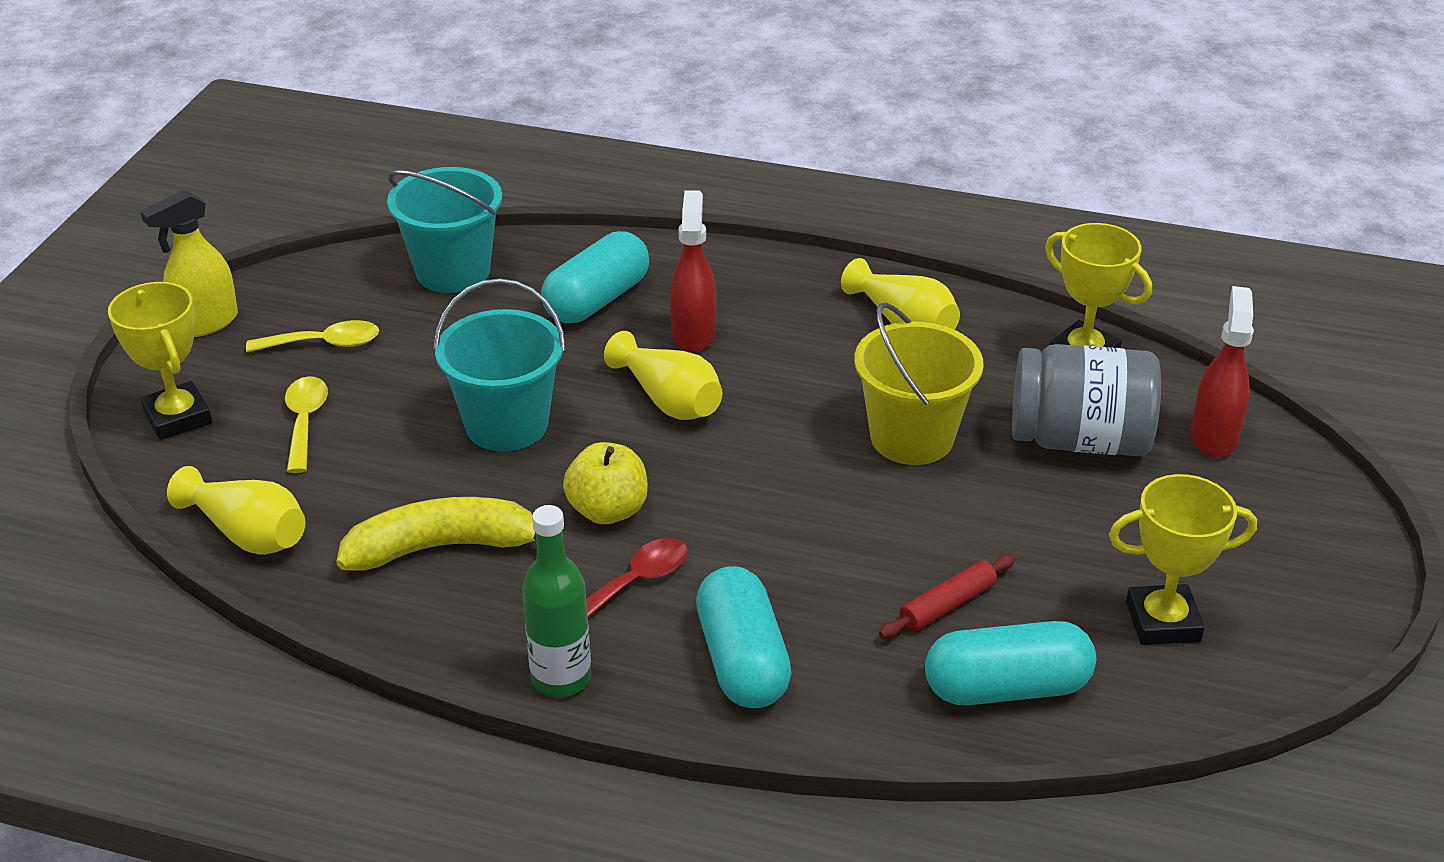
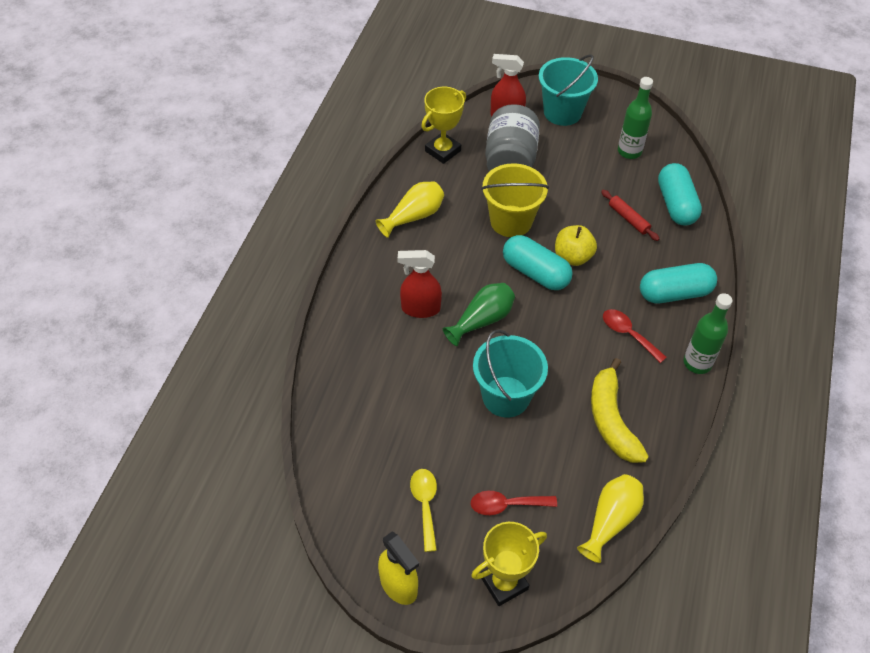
camera: 90 degrees left, 15 degrees up
(305, 422) = (506, 505): yellow spoon -> red spoon
(453, 271) = (346, 436): turquoise bucket -> turquoise bucket (562, 112)
(597, 300) = (384, 356): turquoise capsule -> turquoise capsule (535, 273)
(608, 510) = (575, 347): yellow apple -> yellow apple (572, 257)
(669, 400) = (482, 320): yellow vase -> green vase
(1163, 622) = (629, 151): yellow trophy -> green bottle

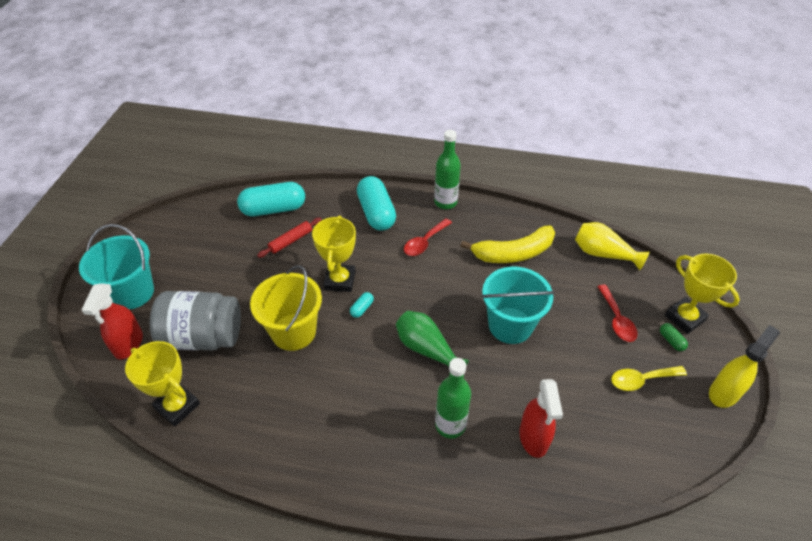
camera: 95 degrees left, 5 degrees down
(413, 216) = (286, 427): yellow vase -> none
(420, 309) = (420, 406): red spray bottle -> red spray bottle (533, 438)
(472, 554) = (671, 341): none -> green capsule
(535, 273) = (362, 308): turquoise capsule -> turquoise capsule, size x0.41
(572, 257) = (340, 280): yellow apple -> yellow trophy
(629, 151) = (201, 239): green bottle -> green bottle (450, 425)

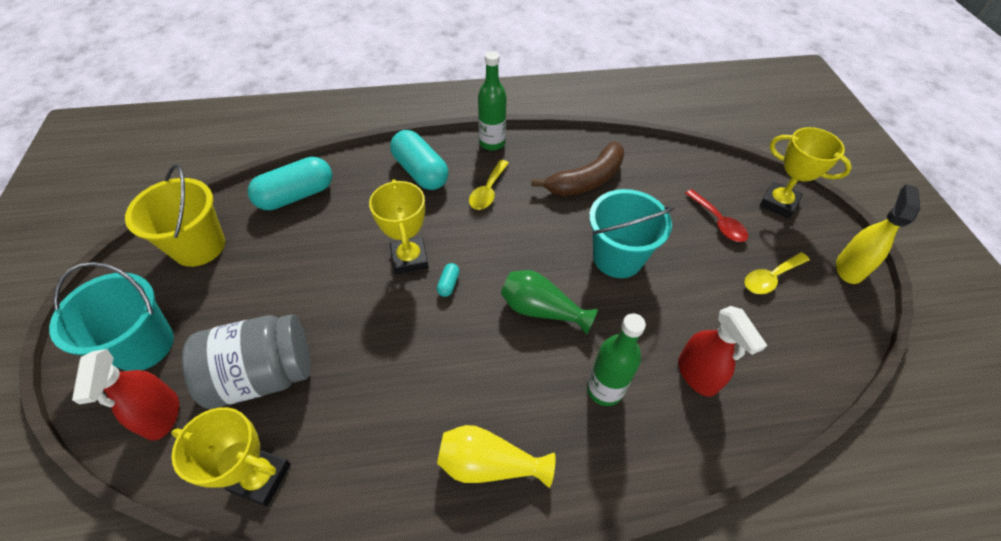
camera: 20 degrees left, 5 degrees up
(291, 241) = (332, 227): red rolling pin -> none
(293, 332) = (378, 334): yellow bucket -> yellow bucket (199, 246)
(424, 242) = (488, 191): red spoon -> yellow spoon
(513, 253) = (586, 180): yellow banana -> brown banana
(603, 254) = (674, 159): yellow vase -> yellow vase (489, 464)
(671, 341) = (778, 229): green capsule -> none

